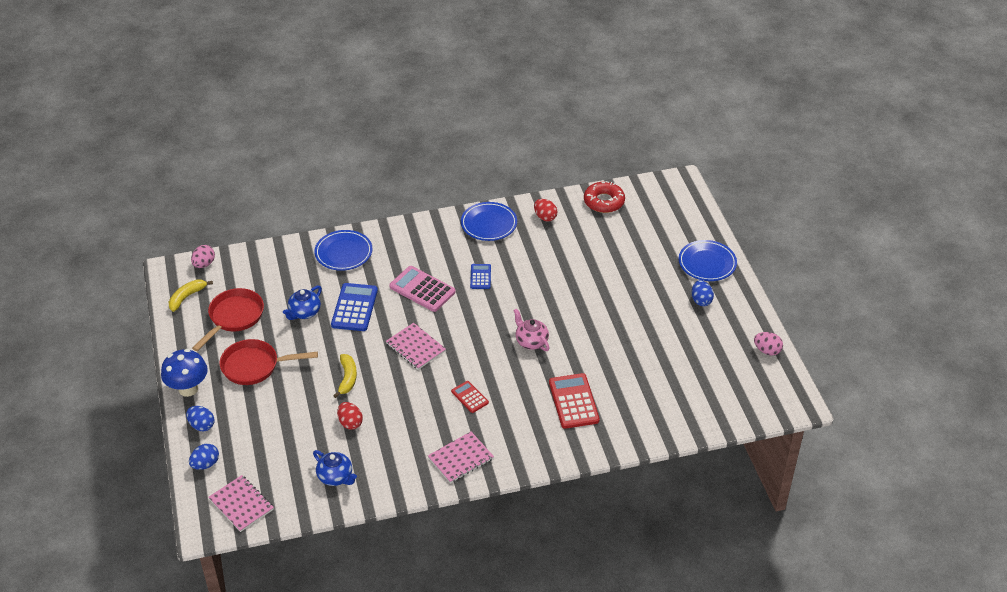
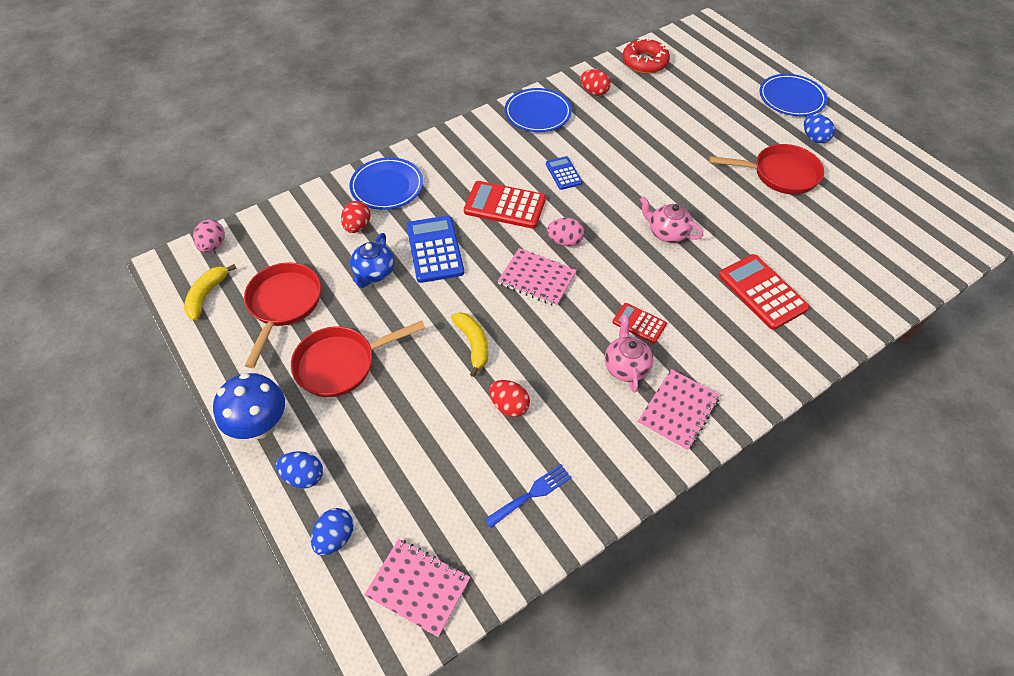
camera: 20 degrees left, 10 degrees up
(308, 277) = (357, 227): none -> red egg
(336, 477) = (531, 494): blue teapot -> blue fork
(422, 289) = (505, 205): pink calculator -> red calculator
(443, 421) = (626, 366): none -> pink teapot
(651, 321) = (780, 174): none -> red pan
(767, 350) = (919, 173): pink egg -> pink egg (565, 241)

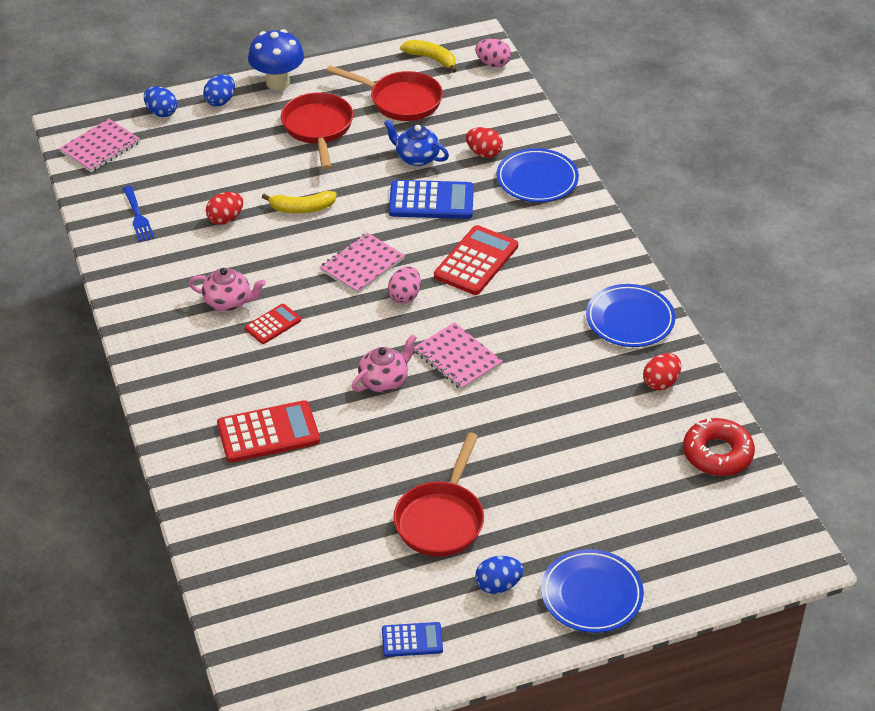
camera: 105 degrees right, 10 degrees down
(563, 173) = (512, 318): blue calculator -> blue calculator (412, 640)
(678, 410) = (164, 324): pink notebook -> pink notebook (457, 358)

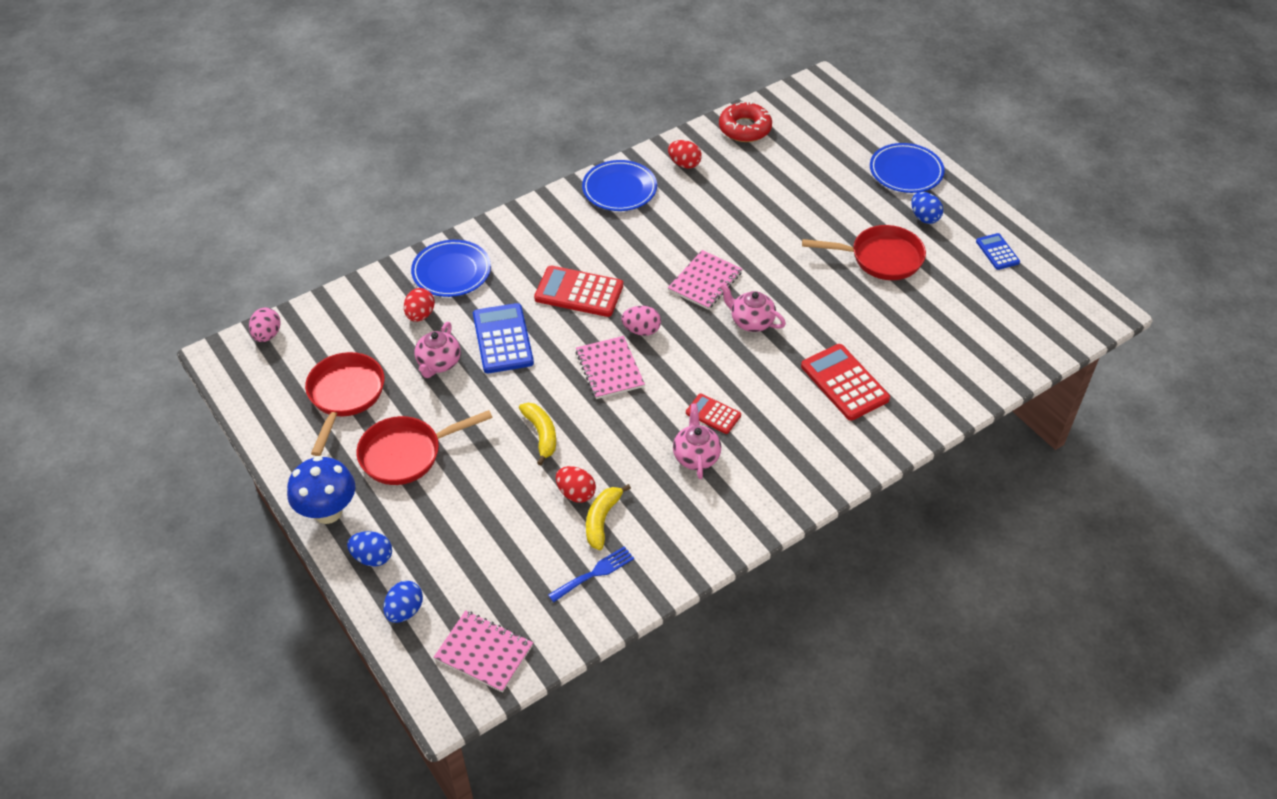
camera: 105 degrees left, 5 degrees up
(362, 265) = (610, 369): pink notebook -> pink notebook turned 45 degrees clockwise
(416, 158) = (438, 363): blue teapot -> pink teapot
(431, 59) = (265, 386): yellow banana -> yellow banana (602, 520)

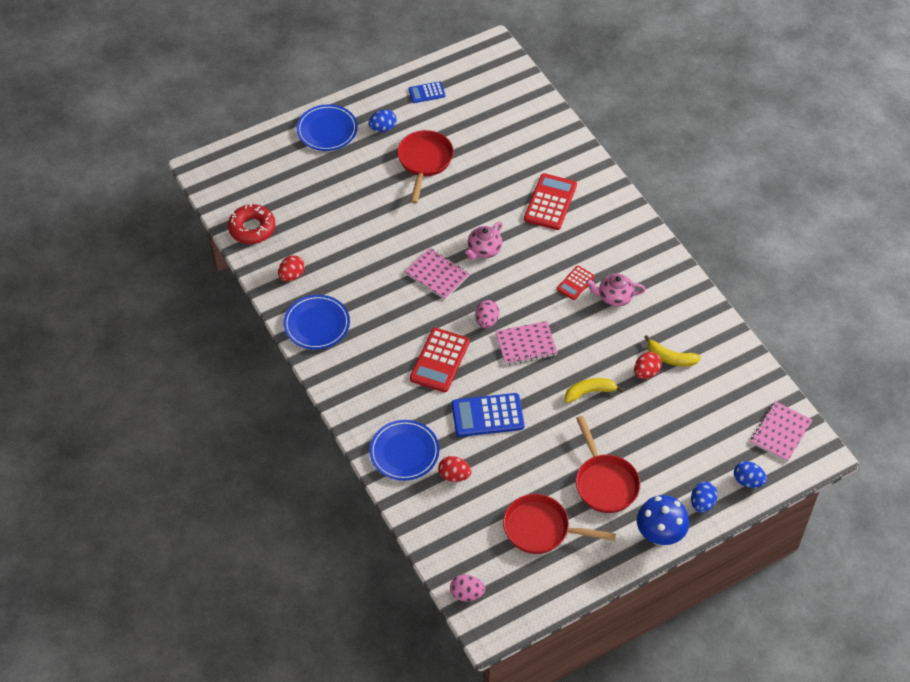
camera: 85 degrees left, 5 degrees up
(438, 363) = (511, 461): pink teapot -> none
(594, 573) = (715, 365): blue fork -> none
(844, 383) = (550, 202): red calculator -> red calculator turned 135 degrees clockwise

